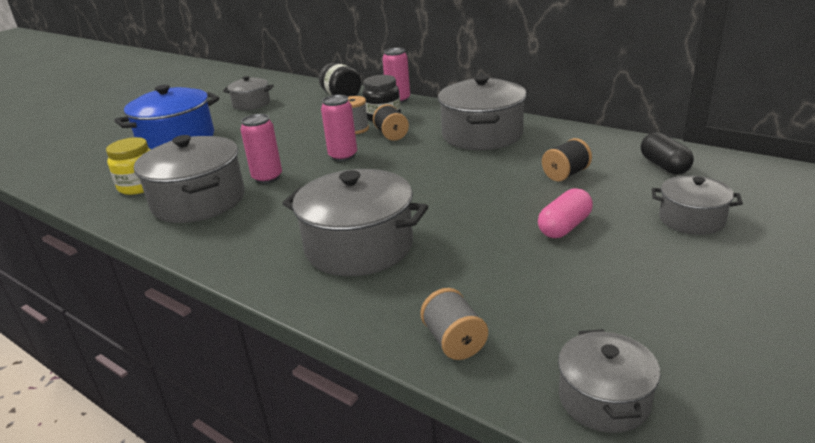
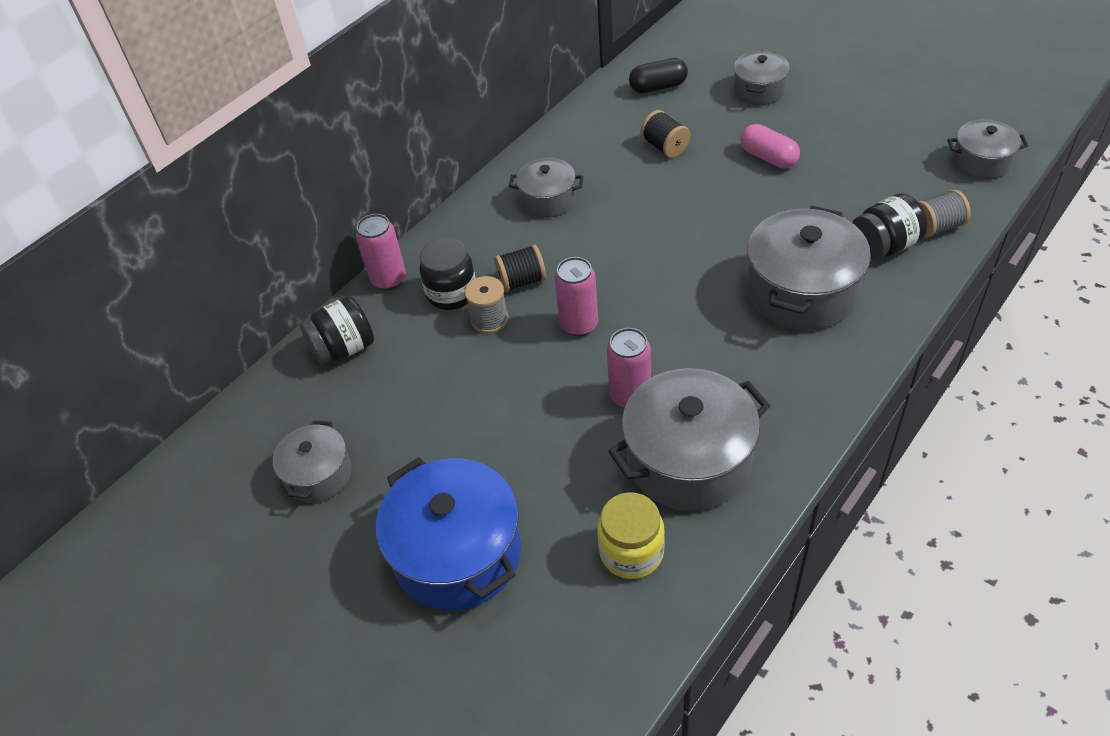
camera: 85 degrees left, 20 degrees up
(421, 299) = (884, 246): none -> black jar
(482, 135) = (548, 200): grey pot -> grey pot, size x0.57

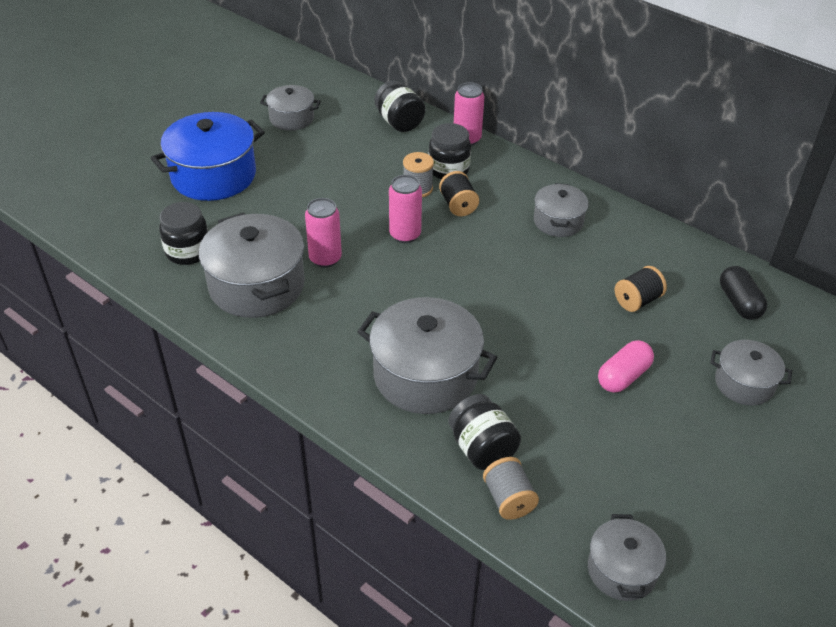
camera: 85 degrees right, 5 degrees down
(631, 552) = (188, 251): yellow jar -> black jar

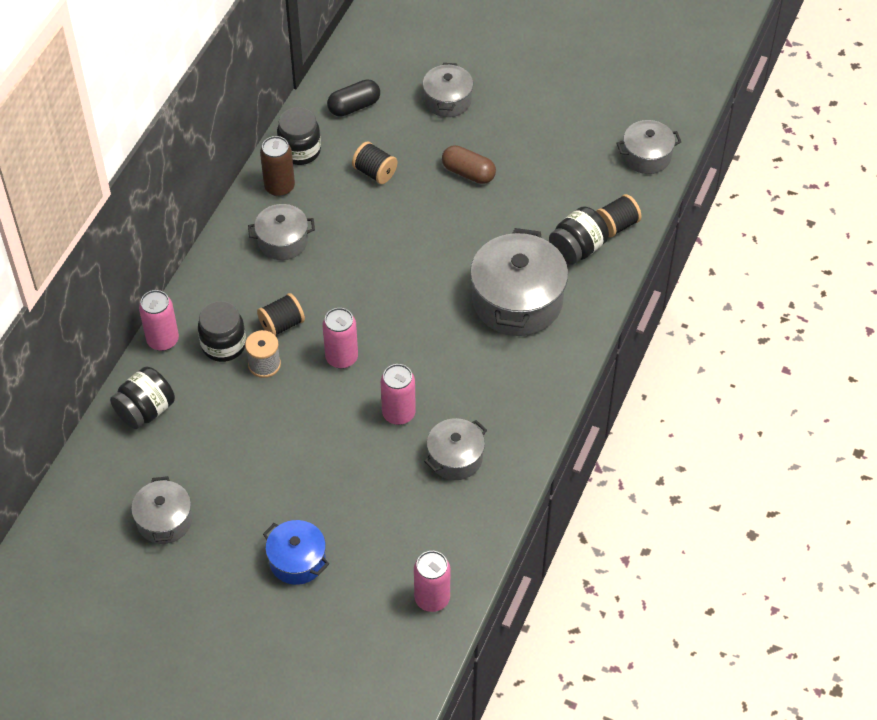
camera: 105 degrees left, 10 degrees up
(126, 241) = (432, 598): none -> pink can
(188, 251) = (428, 535): black jar -> black jar (300, 151)
(213, 175) = (297, 560): blue pot -> blue pot, size x0.57
(257, 285) = (455, 458): grey pot -> grey pot, size x0.57
(508, 499) = (616, 225): grey spool -> black spool
(623, 376) = (468, 173): pink capsule -> brown capsule
(629, 230) = (279, 187): none -> brown can

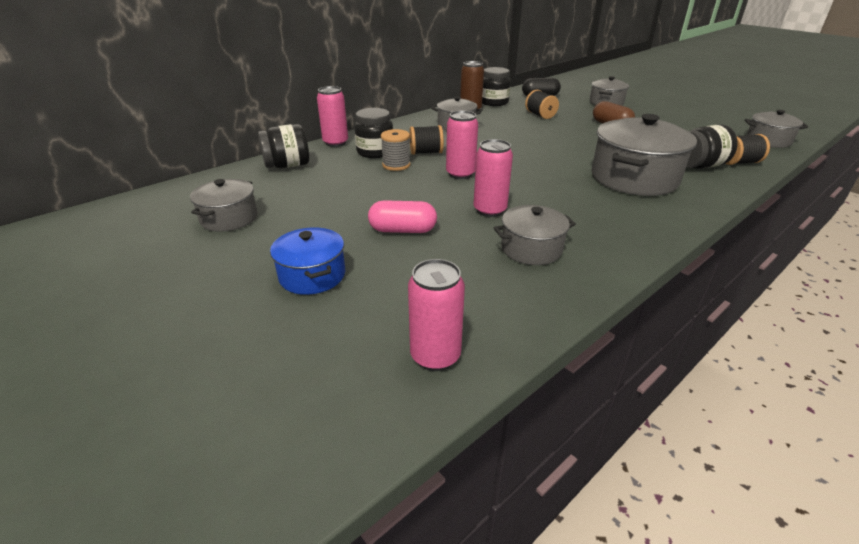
camera: 25 degrees right, 20 degrees down
(335, 474) = (403, 230): none -> pink capsule

